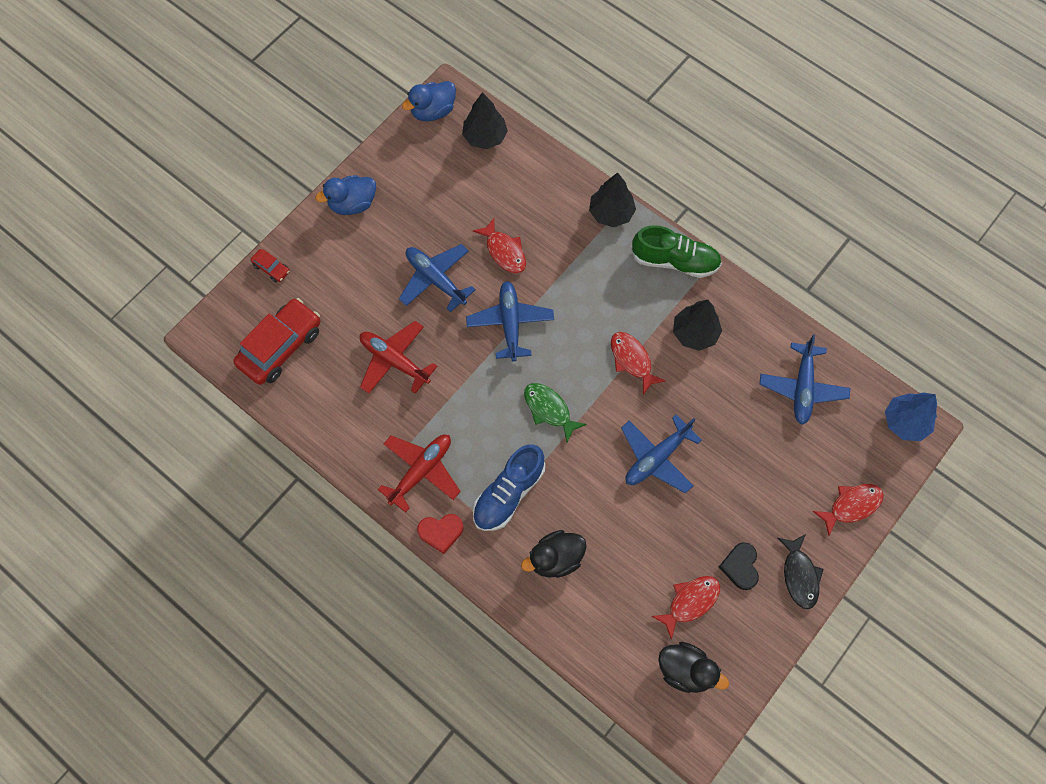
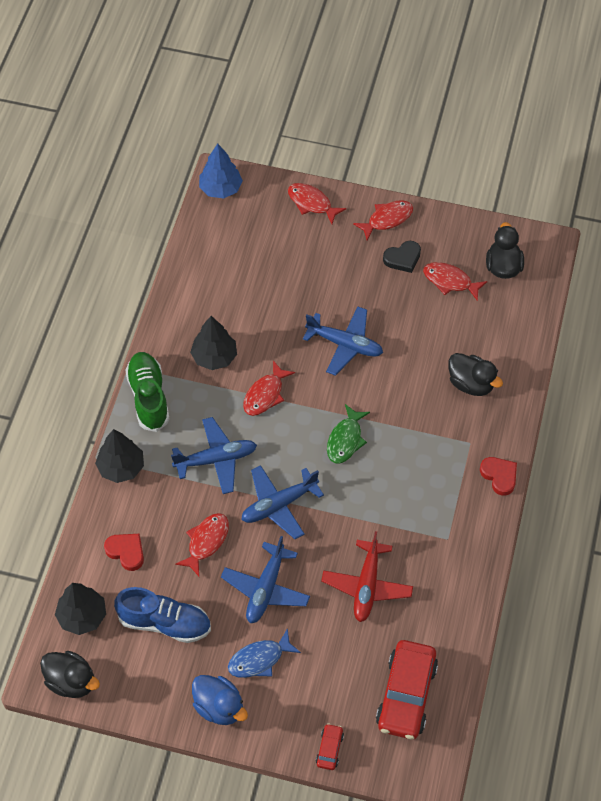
camera: 115 degrees left, 10 degrees down
(280, 347) = (406, 695): red car -> red car turned 90 degrees counterclockwise
(376, 249) = (259, 659): none -> blue fish
(421, 471) = (456, 515): red plane -> none
(433, 111) = (71, 681): blue duck -> black duck
(508, 493) = (437, 440): blue shoe -> blue shoe (165, 623)
(526, 188) = (126, 552): none -> red heart
(799, 575) = (387, 219): black fish -> red fish
(802, 387) = (226, 264): blue plane -> blue plane (216, 459)

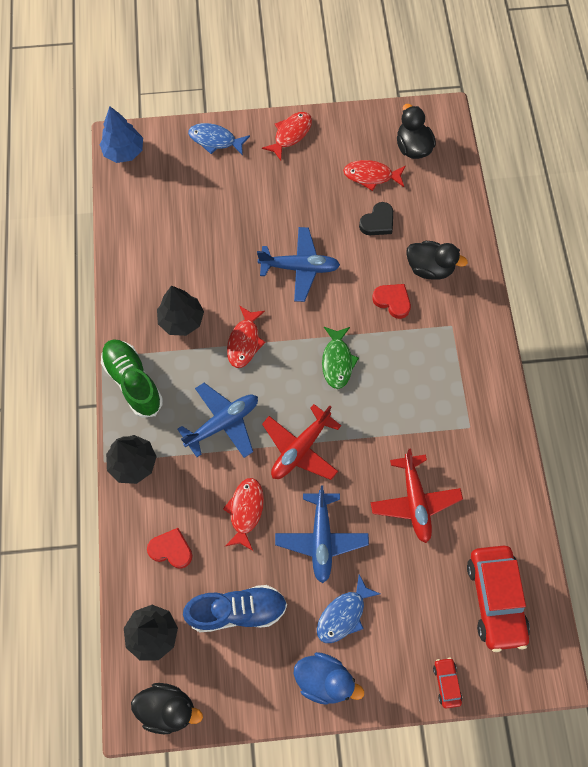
camera: 20 degrees left, 10 degrees up
(279, 505) = (300, 448): blue plane -> red plane
(311, 203) = (215, 140): red fish -> blue fish
(403, 258) = (320, 167): black heart -> black heart (378, 222)
(499, 476) = (491, 349): red heart -> red heart (392, 301)

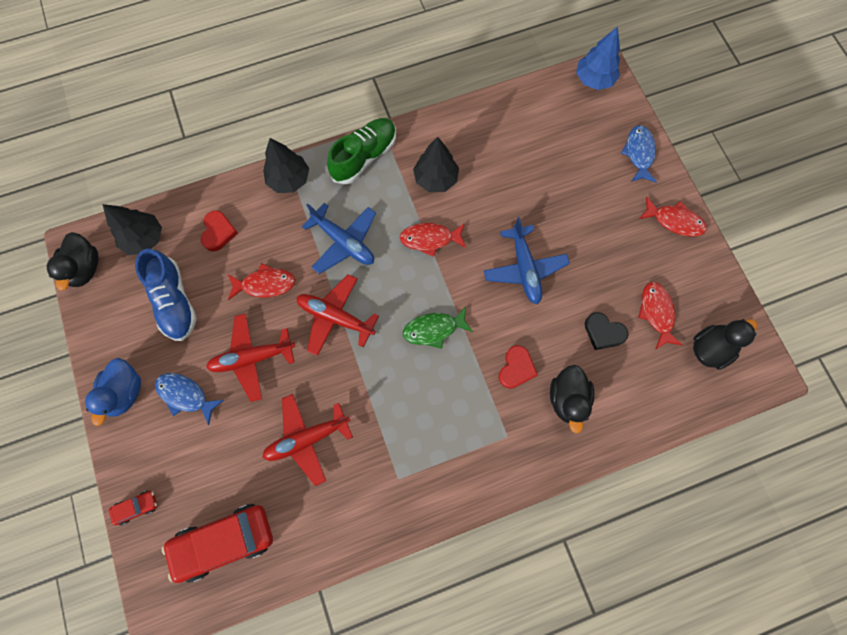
camera: 75 degrees right, 5 degrees up
(321, 538) = (252, 358): blue plane -> red plane

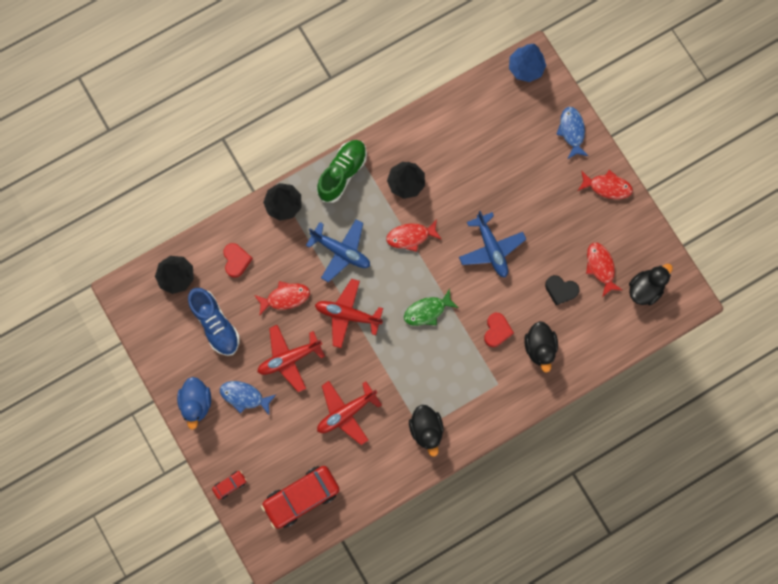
camera: 10 degrees left, 5 degrees up
(85, 268) = (135, 309): black duck -> black duck (426, 429)

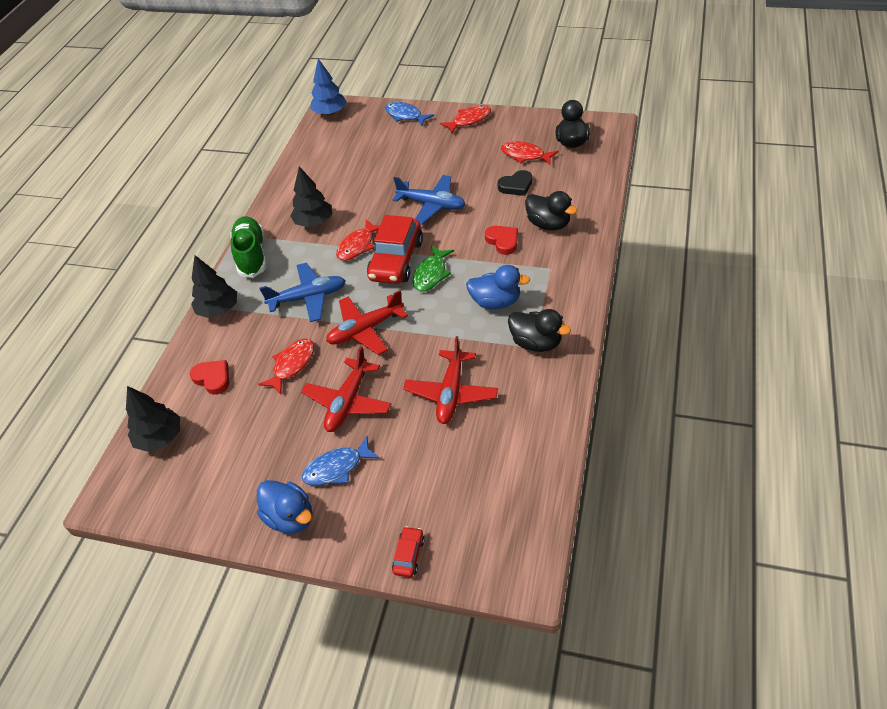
camera: 40 degrees left, 30 degrees down
(216, 324) = (242, 439): blue shoe -> none
(301, 497) = (494, 494): red car -> red car (396, 260)
(438, 375) = (495, 302): none -> blue duck

